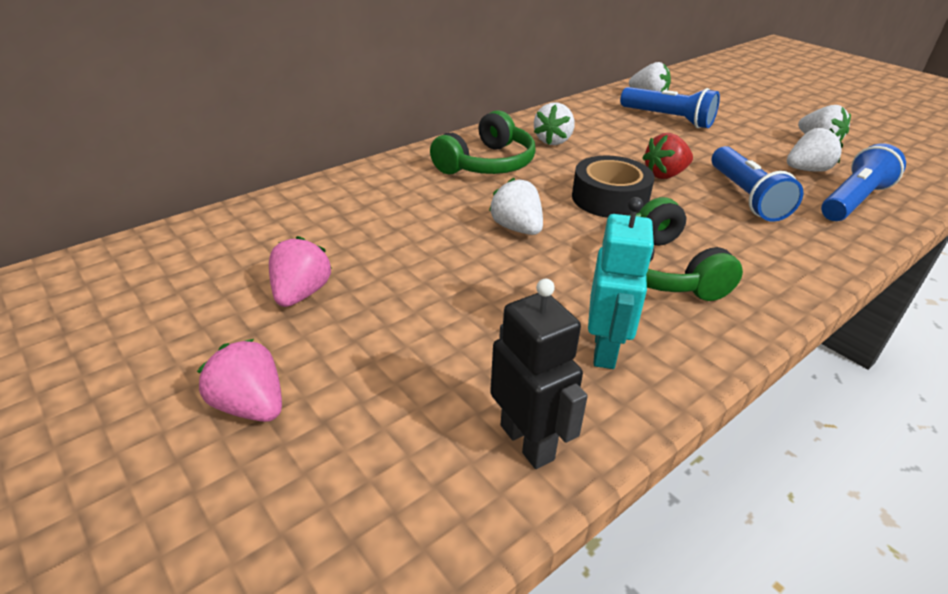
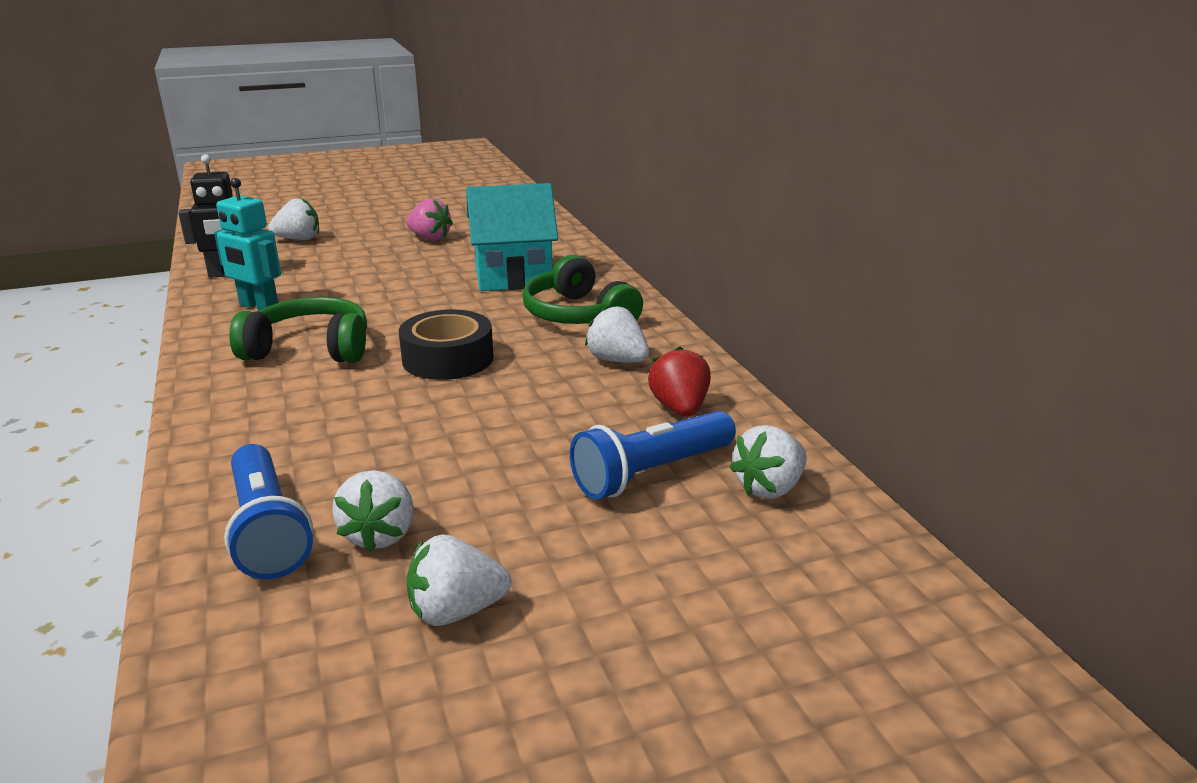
camera: 110 degrees right, 10 degrees down
(251, 405) = (345, 226): pink strawberry -> none
(415, 207) = (513, 276): none -> turquoise house
(517, 228) = (438, 307): white strawberry -> white strawberry (299, 239)
(665, 175) = (470, 407): red strawberry -> red strawberry (679, 408)
(746, 197) = (367, 443): blue flashlight -> none

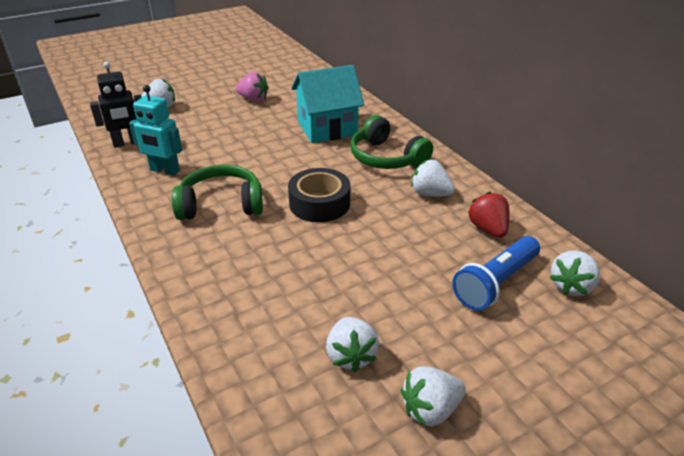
camera: 10 degrees left, 10 degrees up
(267, 530) = (274, 362): blue flashlight -> none

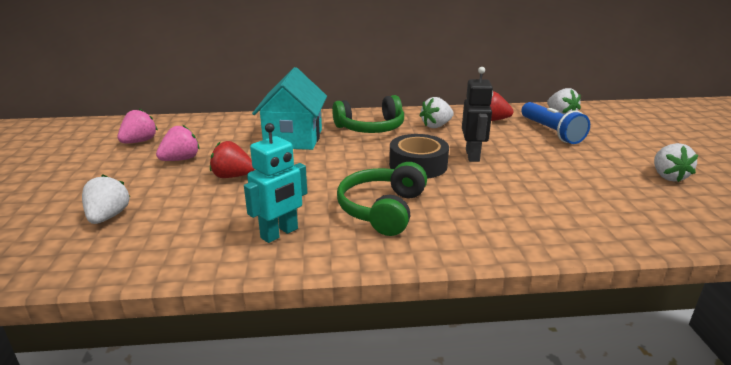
camera: 65 degrees left, 10 degrees down
(127, 143) = (175, 253): black robot -> black robot (472, 155)
(239, 126) = (232, 176): none -> red strawberry
(271, 75) = (139, 141): none -> pink strawberry
(351, 356) = (617, 190): white strawberry -> none

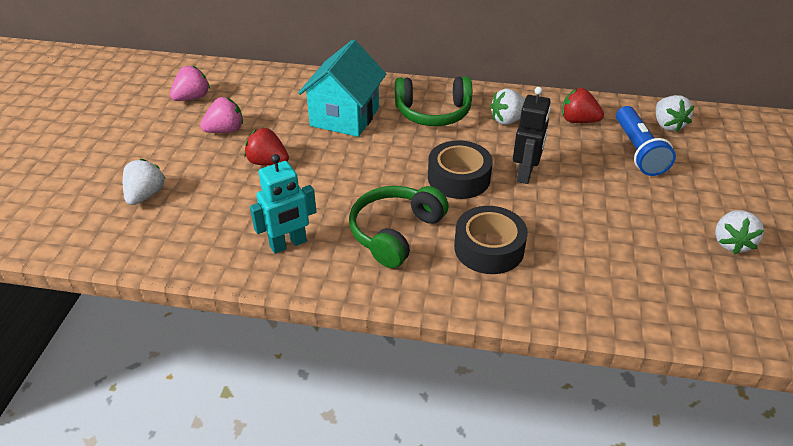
camera: 15 degrees right, 15 degrees up
(475, 208) = (489, 248): none -> black tape

